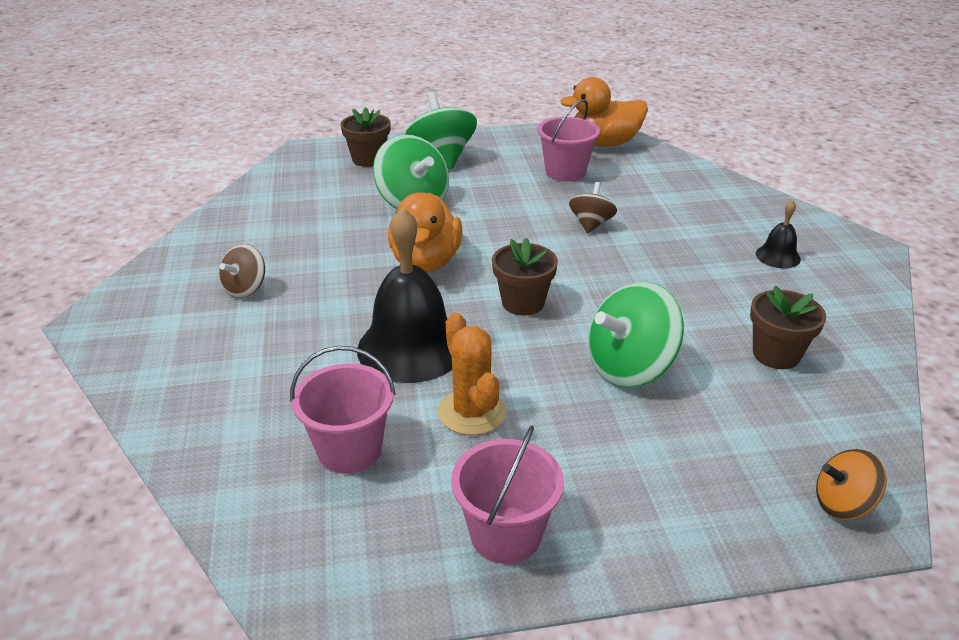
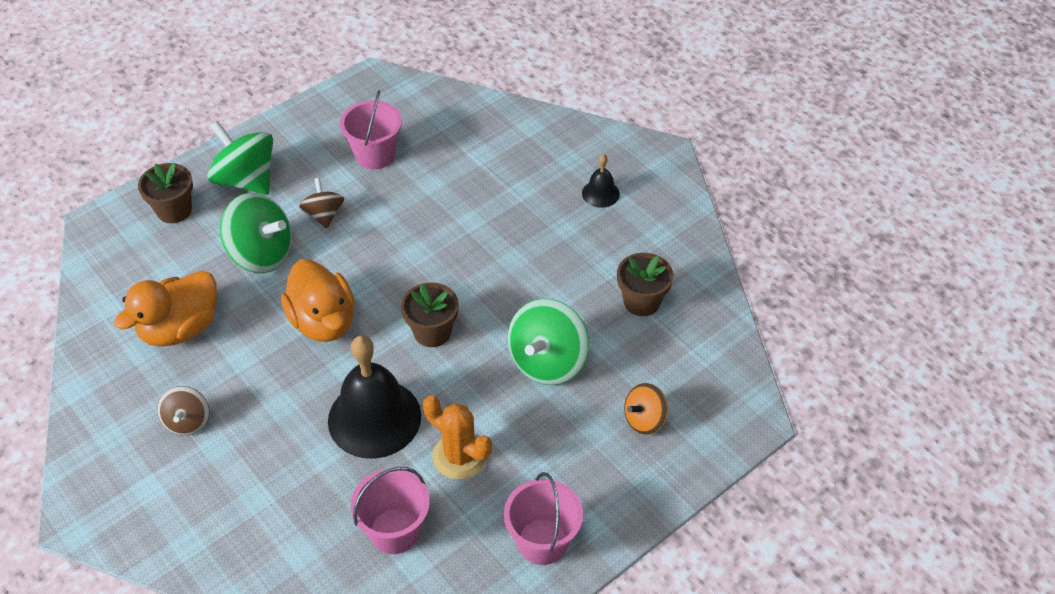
camera: 30 degrees left, 15 degrees up
(591, 224) = (435, 216): brown spinning top -> brown spinning top (324, 215)
(604, 143) = (388, 99): orange duck -> orange duck (180, 328)
(843, 504) = (732, 414): orange spinning top -> orange spinning top (644, 420)

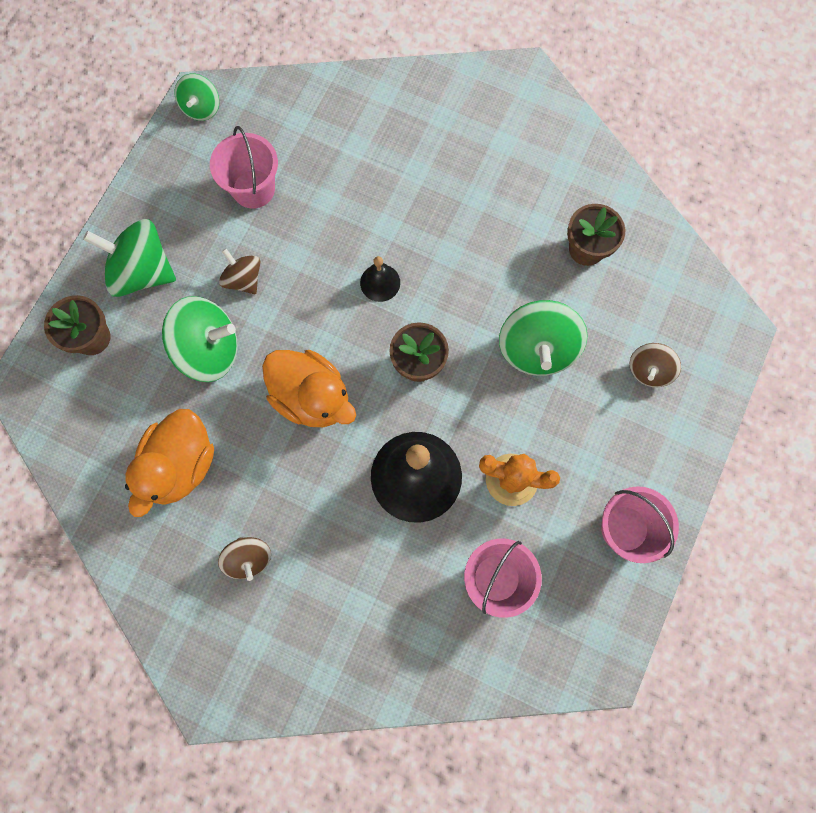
camera: 25 degrees left, 25 degrees up
(370, 86) = (201, 108): none -> green spinning top
(600, 193) = (490, 144): black bell -> black bell (380, 282)
(644, 420) = (649, 370): orange spinning top -> brown spinning top

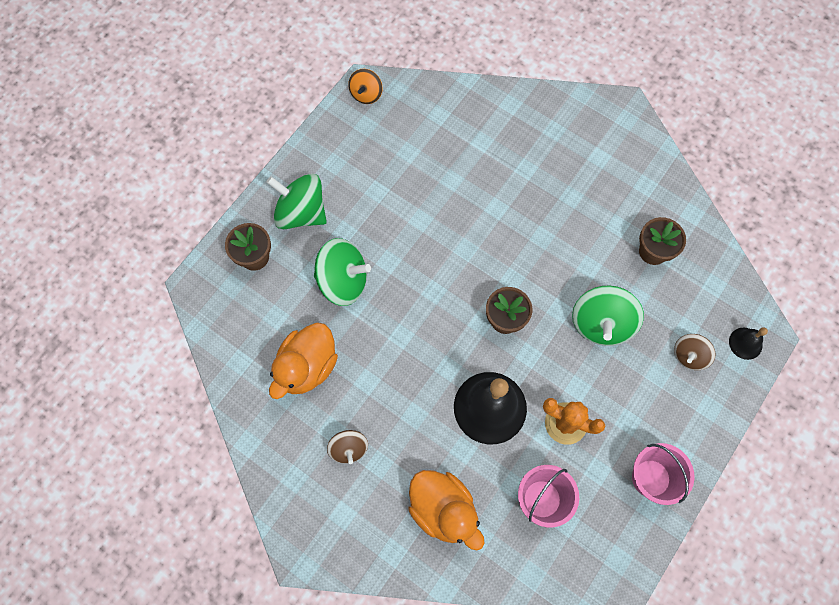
camera: 10 degrees right, 5 degrees down
(201, 108) = (366, 94): green spinning top -> orange spinning top
(243, 279) = (378, 231): brown spinning top -> none
(253, 189) = (397, 162): pink bucket -> none
(312, 397) = (417, 331): orange duck -> orange duck (443, 509)
(380, 282) = (484, 251): black bell -> black bell (745, 343)

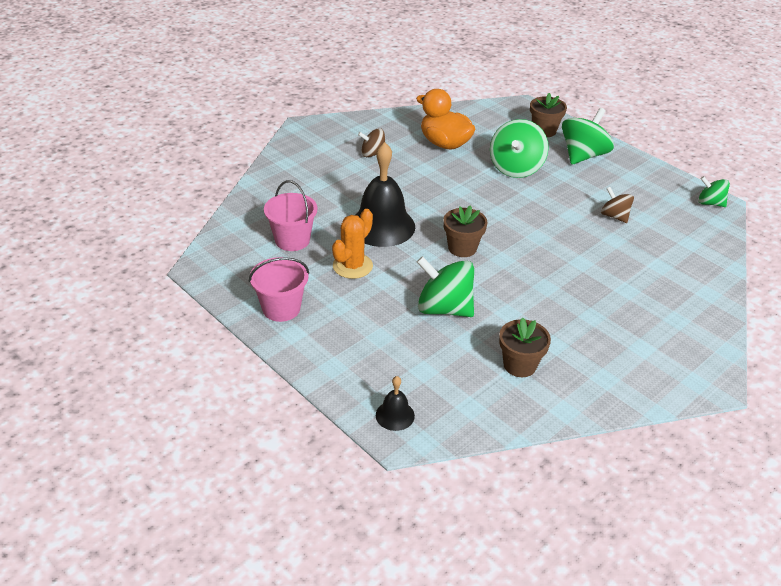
camera: 100 degrees right, 30 degrees down
(366, 94) = (710, 203): orange spinning top -> green spinning top
(443, 509) = (307, 190): orange duck -> none
(689, 356) = (393, 365): brown spinning top -> brown spinning top (614, 216)

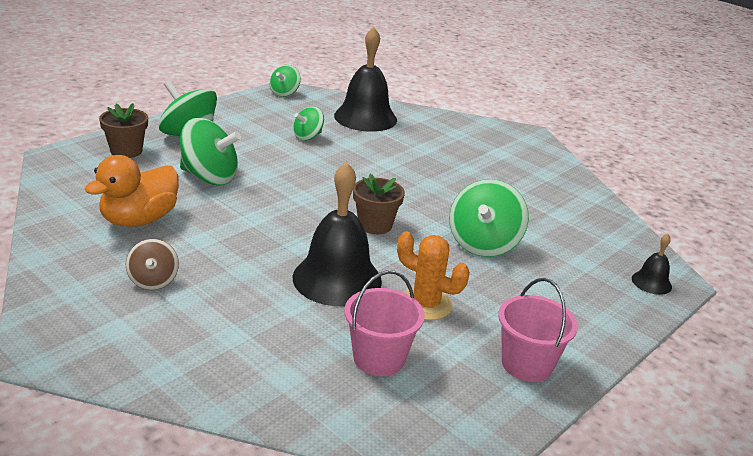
camera: 95 degrees left, 10 degrees down
(519, 365) = (548, 210): brown flower pot -> none
(614, 216) = (308, 137): brown spinning top -> green spinning top
(681, 254) = (365, 117): none -> black bell

